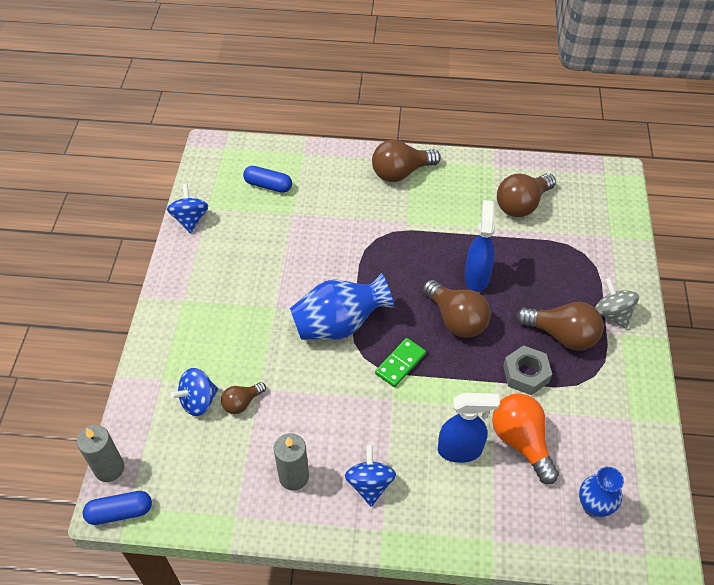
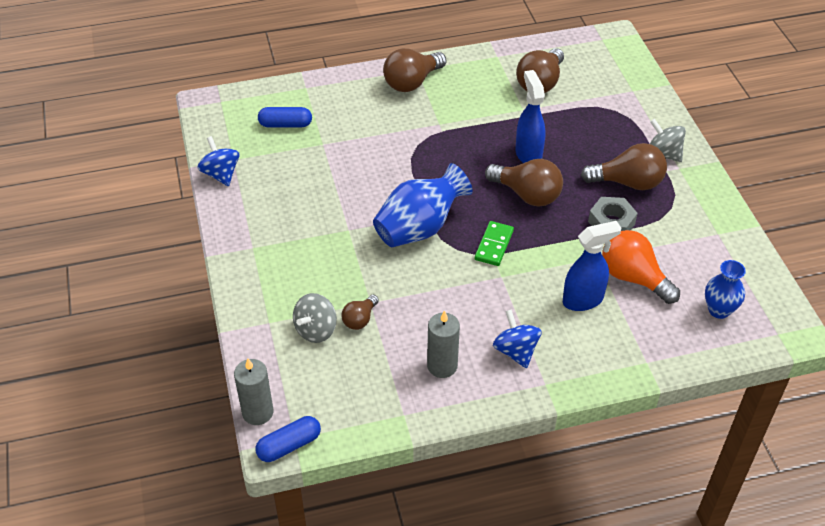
camera: 20 degrees left, 5 degrees down
(198, 401) = (316, 330): blue spinning top -> grey spinning top

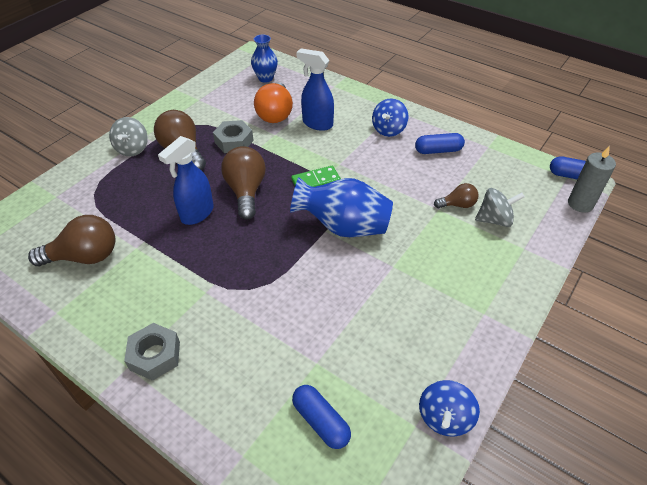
camera: 130 degrees left, 0 degrees up
(412, 82) = (155, 355): brown light bulb -> grey nut
(442, 366) = (438, 150): grey candle -> blue capsule

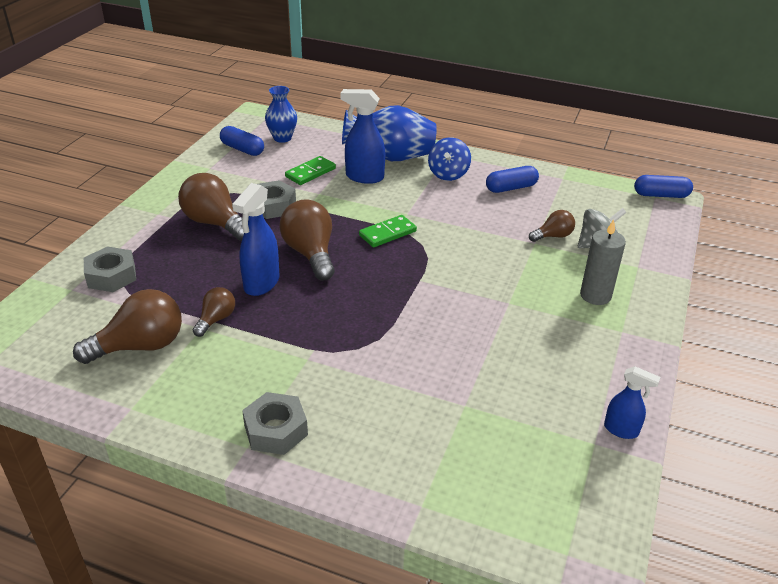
camera: 15 degrees left, 10 degrees down
(89, 189) = (111, 276): none -> grey nut
(132, 149) = (149, 228): grey spinning top -> none
(150, 242) = (216, 319): none -> brown light bulb
(275, 114) = (310, 172): orange light bulb -> green domino
(321, 421) = (493, 458): blue capsule -> blue capsule (242, 149)
(343, 227) = (438, 273): blue vase -> blue vase (391, 157)
(445, 417) = (621, 430): blue spinning top -> blue spray bottle
(580, 204) = (677, 219): grey candle -> grey candle (595, 295)

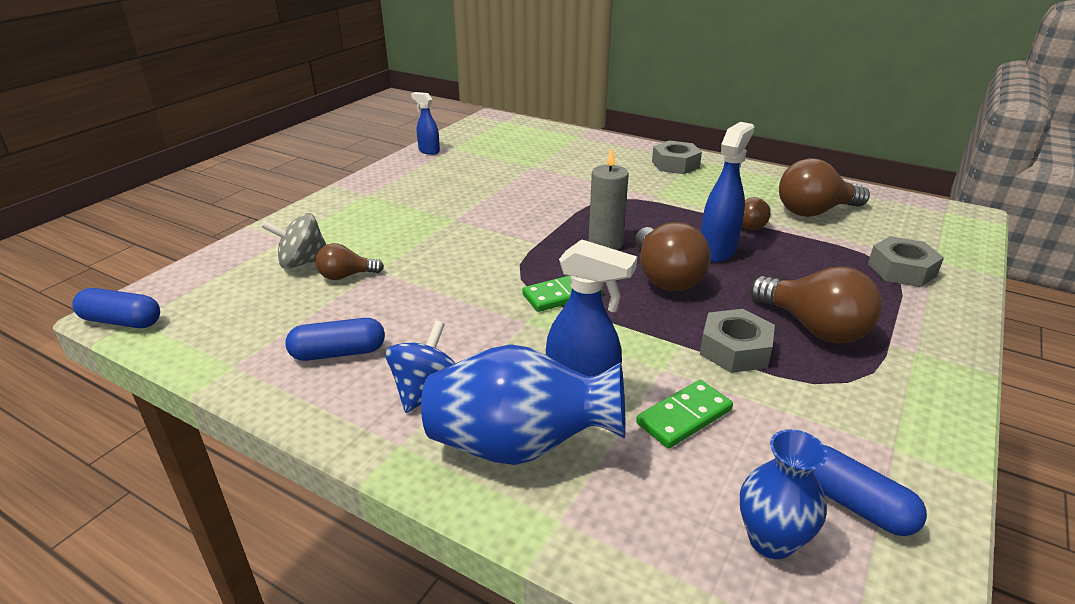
camera: 170 degrees left, 5 degrees down
(595, 295) = (362, 218): grey candle -> grey candle (605, 243)

